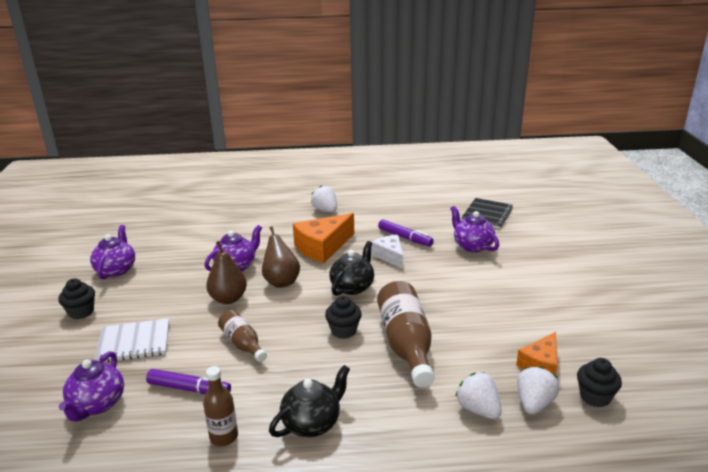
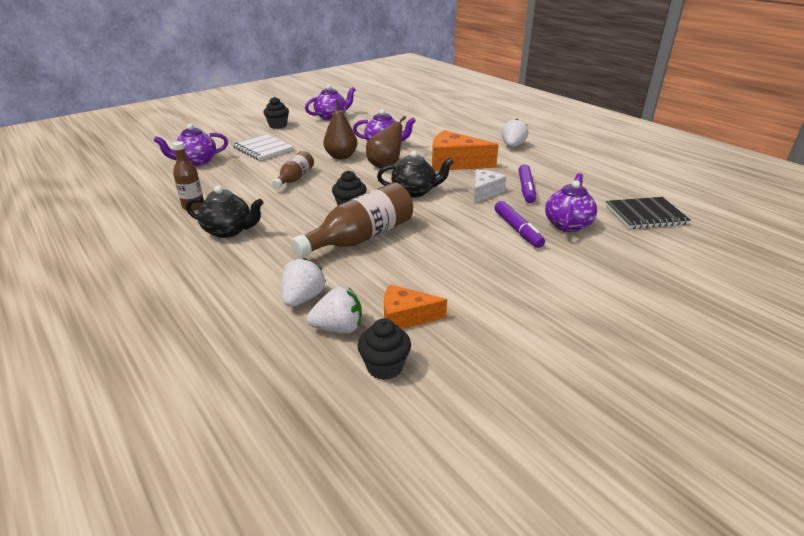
camera: 55 degrees right, 5 degrees up
(189, 389) = (232, 180): purple marker -> purple marker (517, 230)

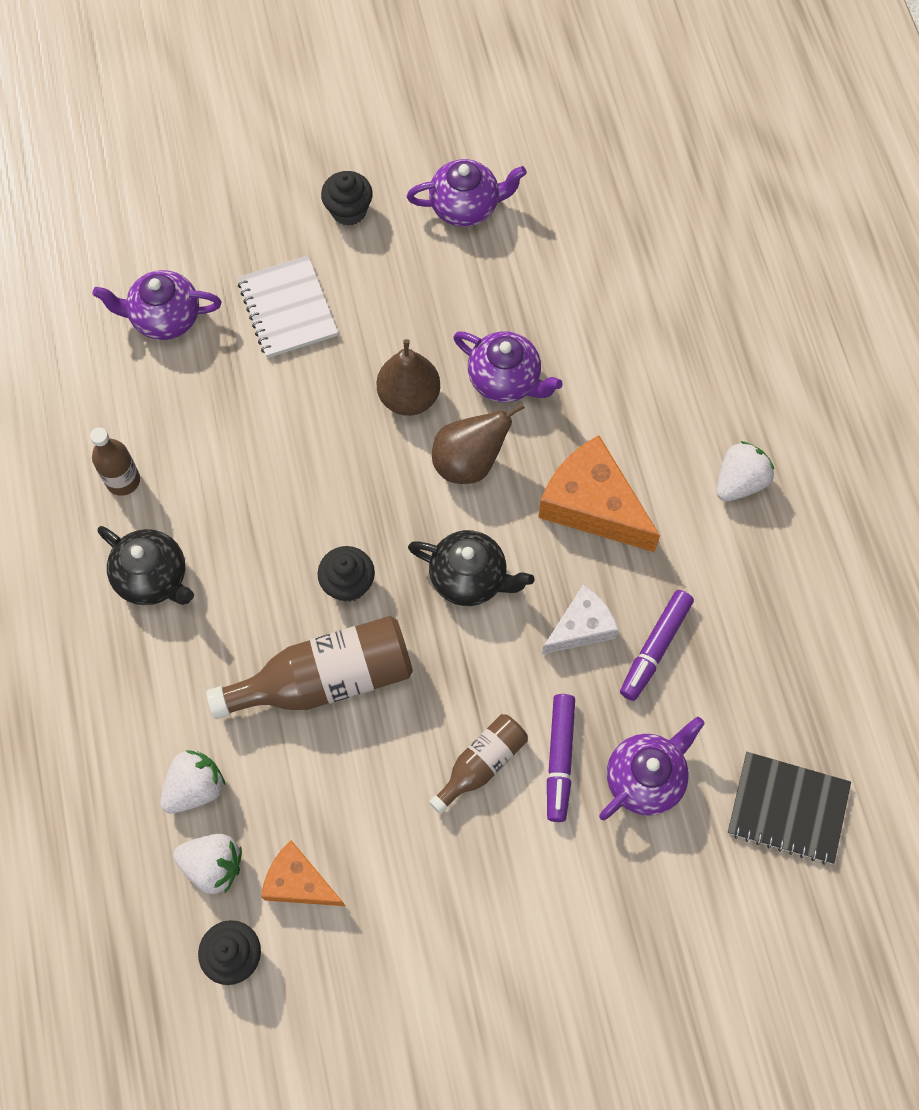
camera: 25 degrees right, 35 degrees up
(295, 178) = (301, 450): brown bottle -> brown bottle (481, 764)

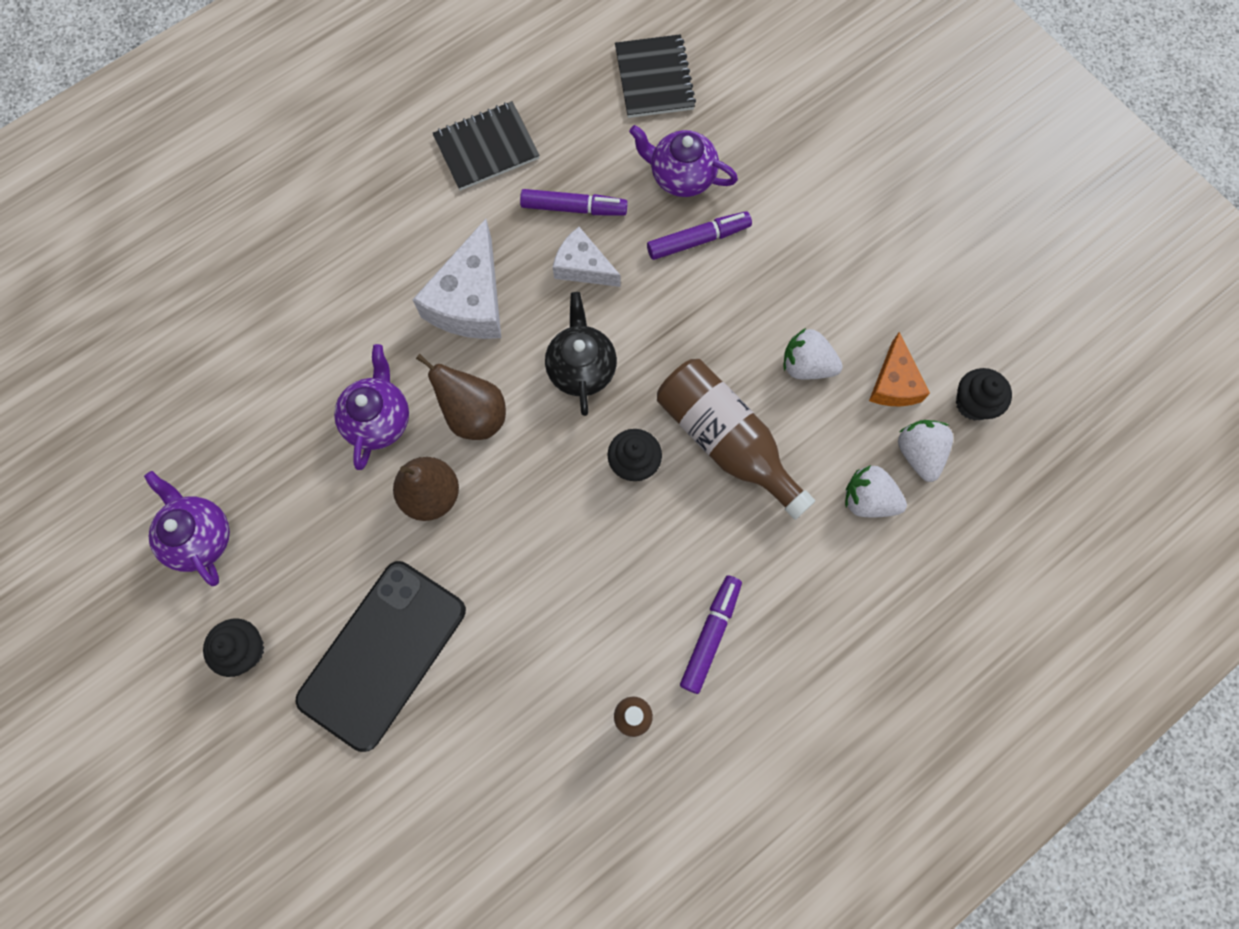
camera: 115 degrees left, 5 degrees up
(153, 577) = (711, 635): black teapot -> purple marker
(165, 318) = (442, 774): purple teapot -> none
(288, 309) = (382, 654): white notebook -> black phone
(481, 764) = (732, 293): brown bottle -> none
(592, 505) = (470, 300): orange cheese -> white cheese
(739, 482) = (399, 199): white strawberry -> white strawberry (806, 365)
(767, 590) = (486, 148): none -> black notebook

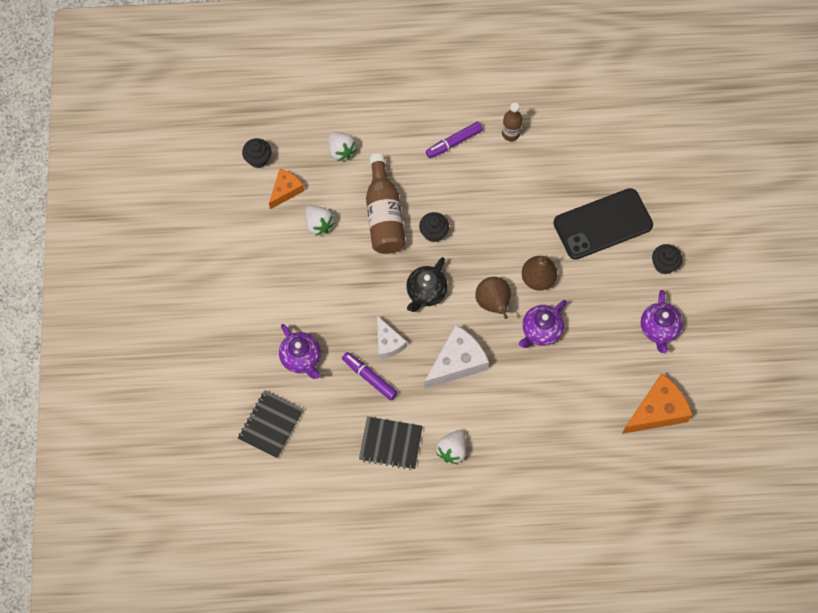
camera: 145 degrees left, 5 degrees down
(141, 412) = (657, 411): none -> orange cheese
(698, 240) = (320, 318): purple marker -> none
(919, 453) = (302, 154): white strawberry -> white strawberry (452, 450)

